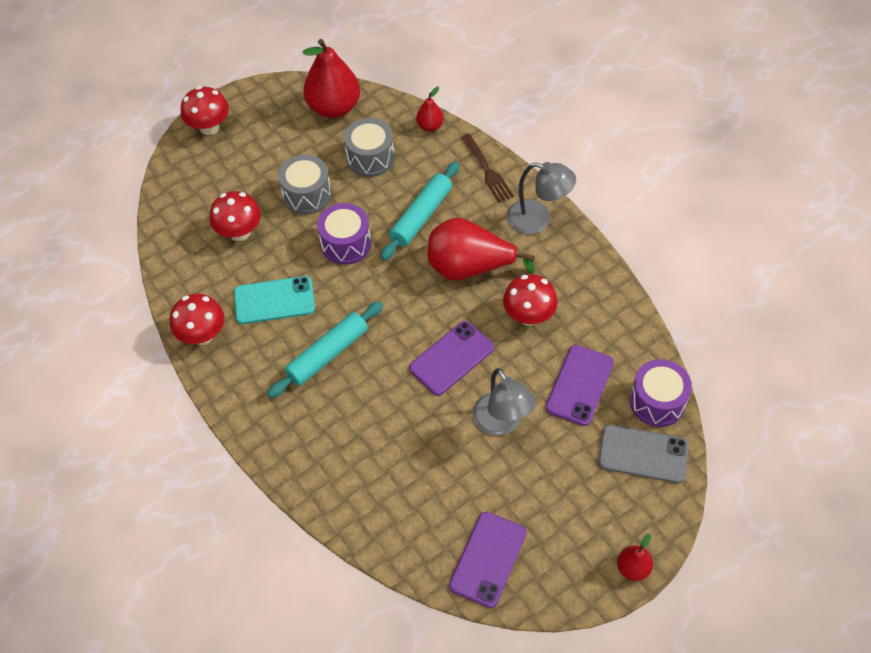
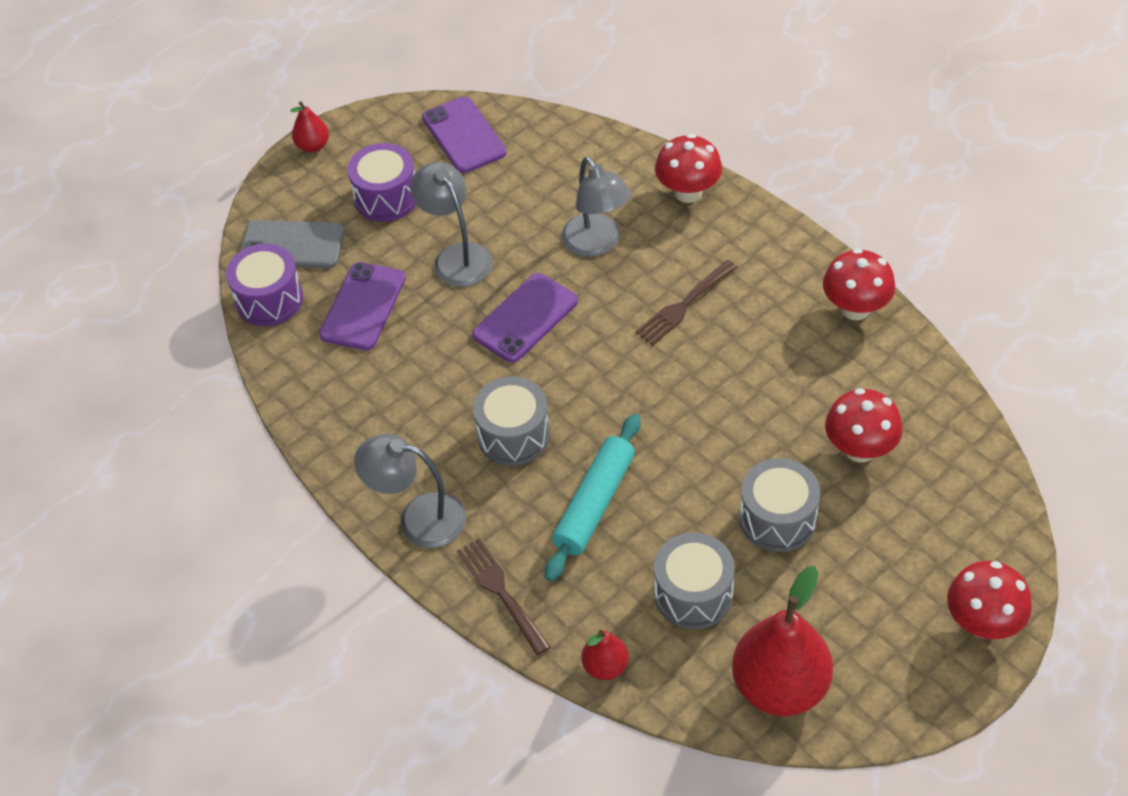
camera: 175 degrees right, 5 degrees down
(274, 300) = (775, 361): turquoise phone -> none
(327, 354) = (684, 304): turquoise rolling pin -> brown fork
(346, 244) = (697, 449): purple drum -> purple drum (386, 197)
(385, 419) = (597, 244): none -> grey lamp
(469, 268) = (513, 435): red pear -> grey drum
(488, 559) = (464, 135): purple phone -> purple phone turned 45 degrees counterclockwise
(528, 316) = (428, 380): red mushroom -> red mushroom (688, 192)

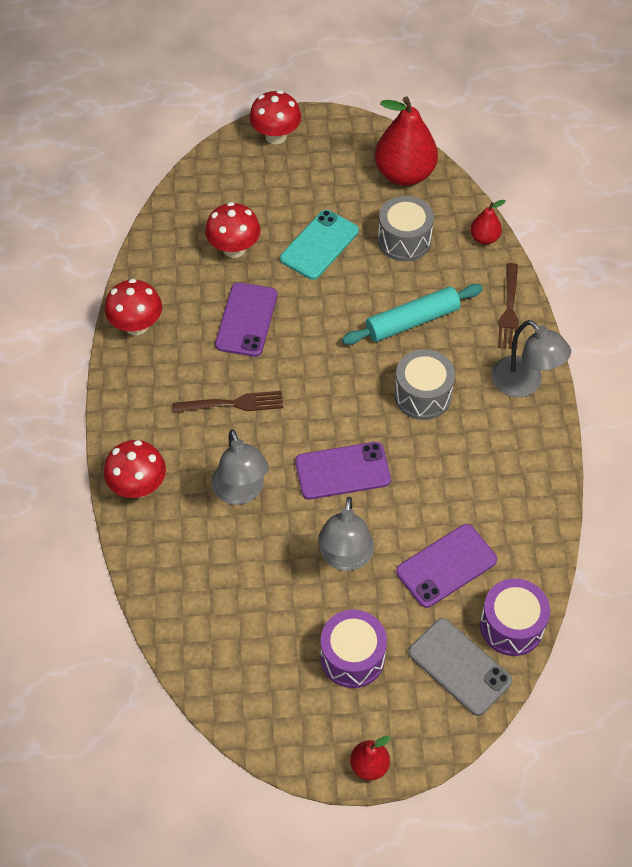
camera: 145 degrees left, 5 degrees up
(464, 135) = (241, 673): purple phone -> purple phone (246, 320)
(597, 244) = (241, 492): grey lamp -> grey lamp turned 150 degrees clockwise
(778, 519) = (319, 245): grey drum -> turquoise phone

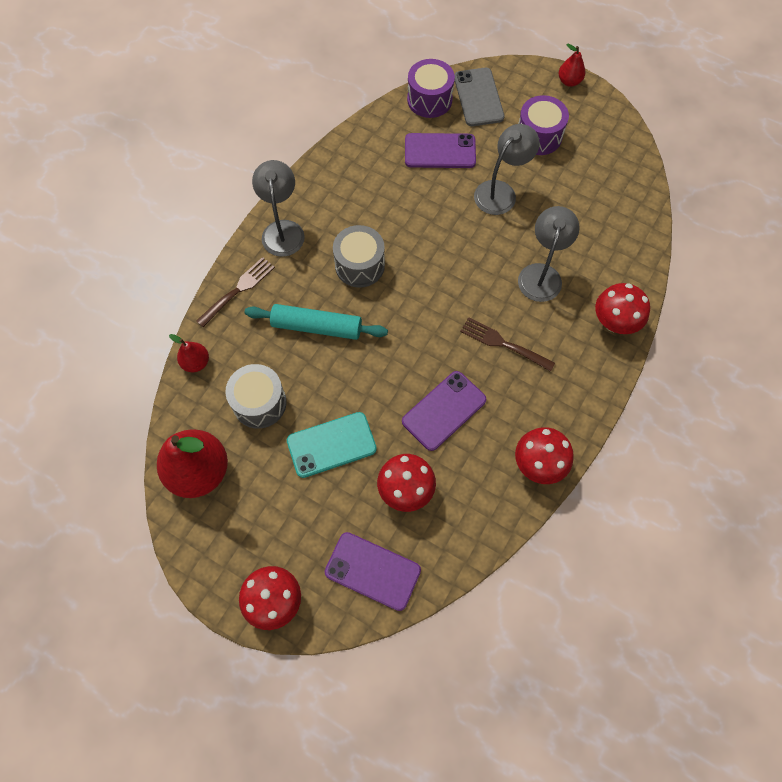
camera: 145 degrees left, 10 degrees up
(342, 471) = (459, 246): purple phone -> purple phone (372, 571)

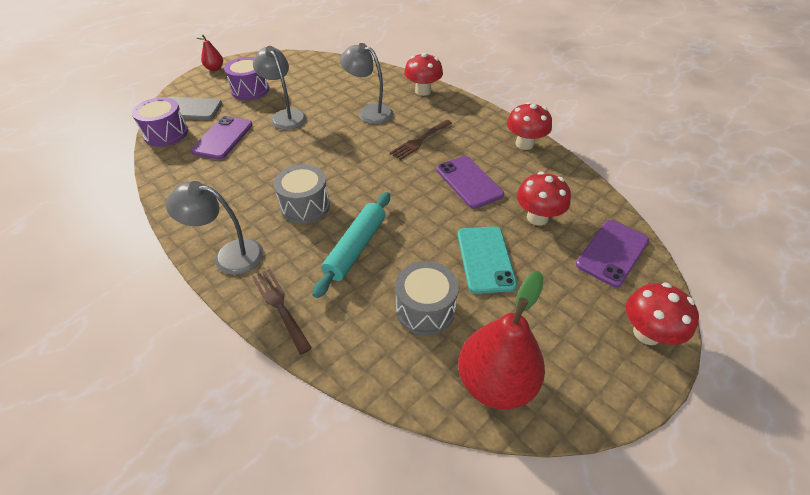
camera: 75 degrees left, 20 degrees down
(196, 362) = (354, 364): red pear -> none

